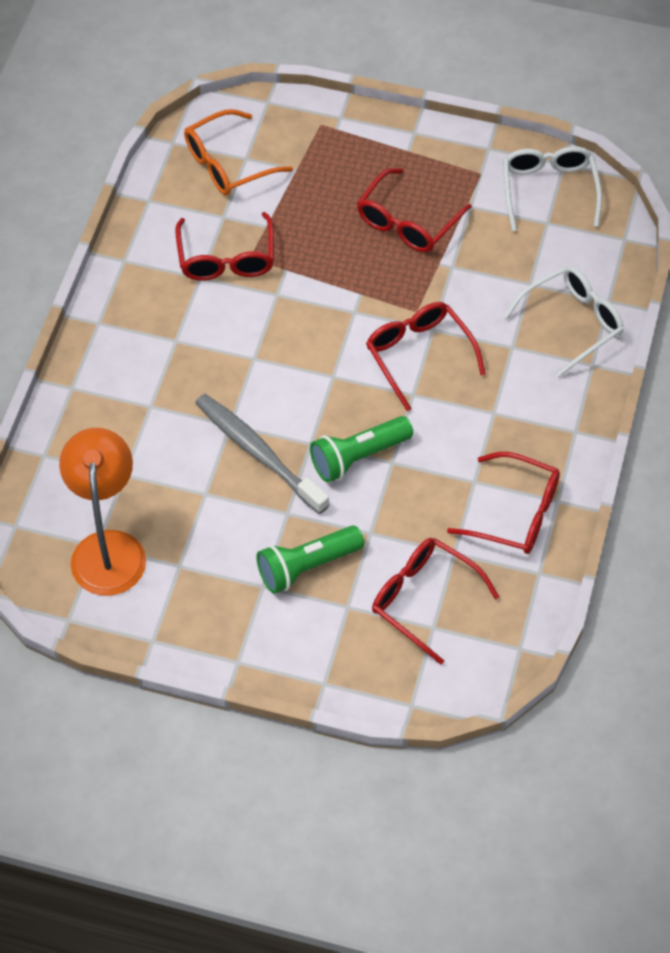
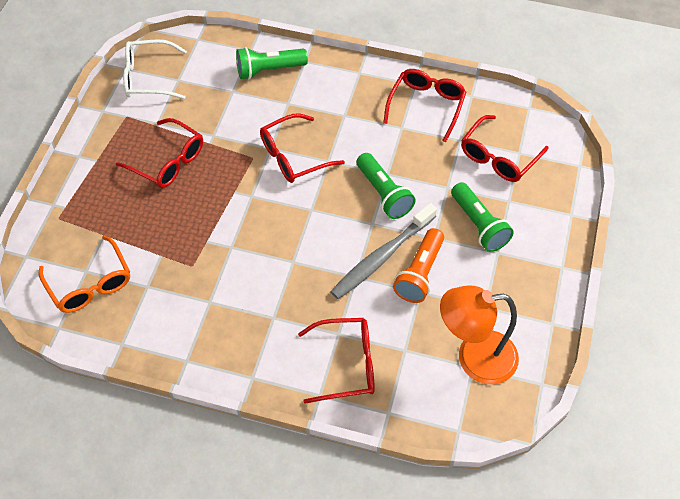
camera: 90 degrees left, 0 degrees up
(226, 258) = (191, 283): red glasses -> red glasses (346, 364)
(232, 494) = (420, 273): none -> orange flashlight
(572, 323) = (269, 70): white glasses -> green flashlight

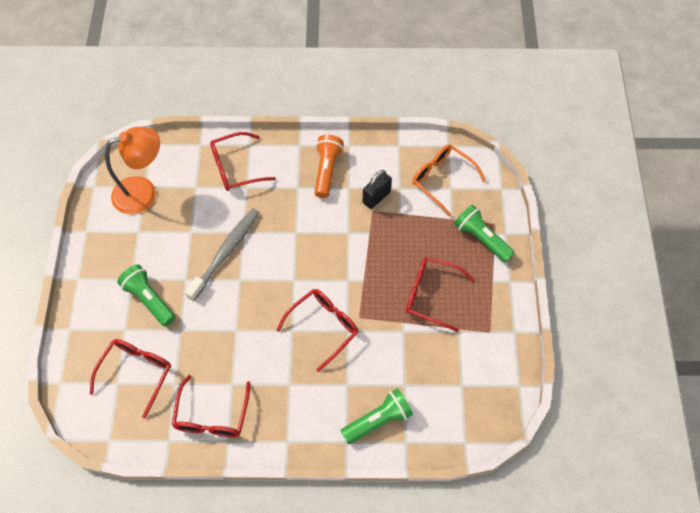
camera: 165 degrees right, 5 degrees up
(148, 77) = (491, 380): white glasses -> none
(180, 281) = (376, 197): none -> black padlock
(383, 194) = (235, 309): green flashlight -> green flashlight (481, 238)
(420, 273) = (193, 246): orange flashlight -> orange flashlight (327, 170)

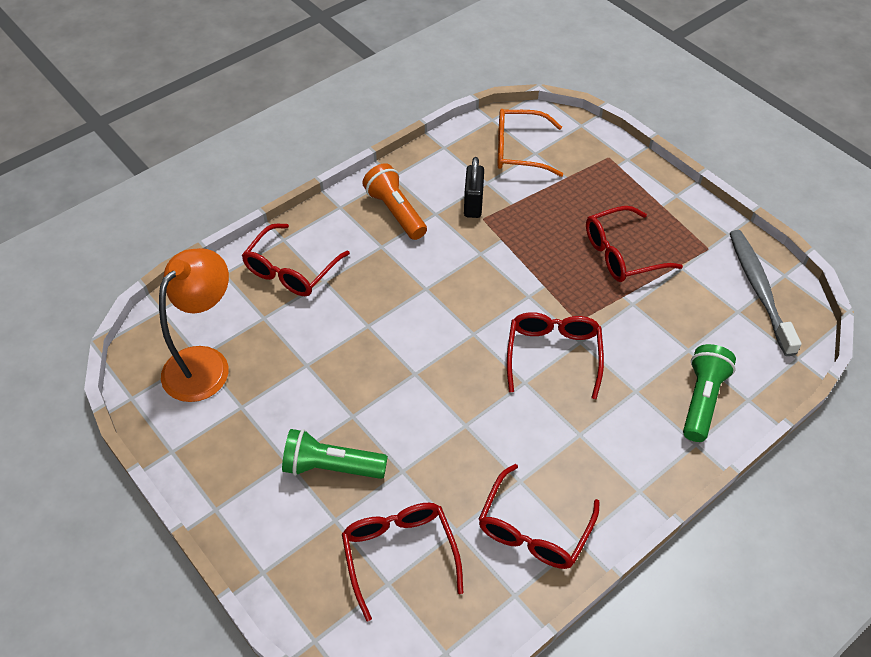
camera: 40 degrees left, 10 degrees down
(212, 415) = (534, 529): red glasses -> red glasses turned 60 degrees clockwise
(226, 252) = (370, 358): grey toothbrush -> grey toothbrush (759, 290)
(481, 238) = (611, 176): green flashlight -> none

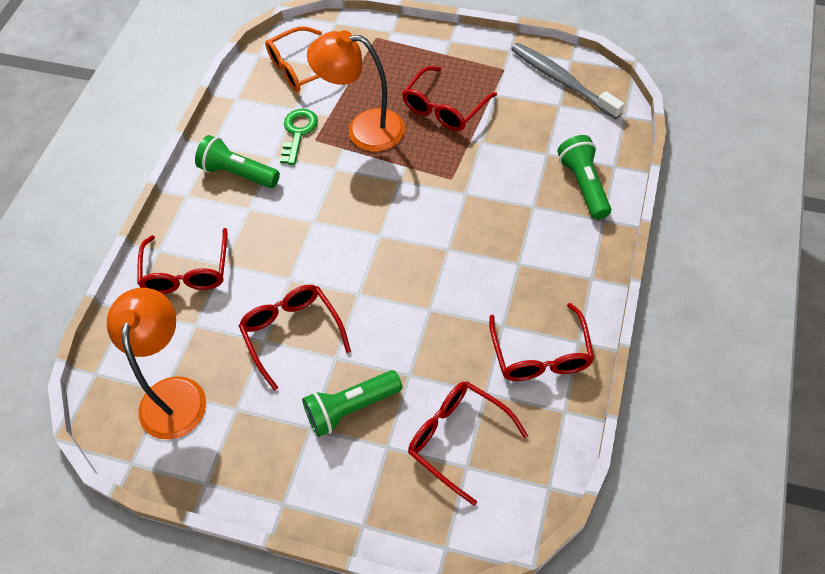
camera: 30 degrees left, 5 degrees up
(395, 212) = (238, 173): orange flashlight -> green flashlight
(473, 204) = (298, 132): black padlock -> green key
(532, 233) = (363, 129): none -> orange lamp
(553, 355) = (453, 215): red glasses -> red glasses (292, 333)

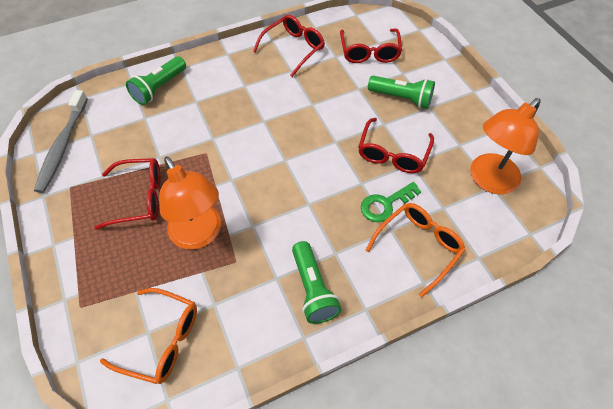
camera: 135 degrees left, 0 degrees up
(187, 272) = (418, 246): red glasses -> orange glasses
(298, 132) = (238, 280): green key -> green key (385, 204)

